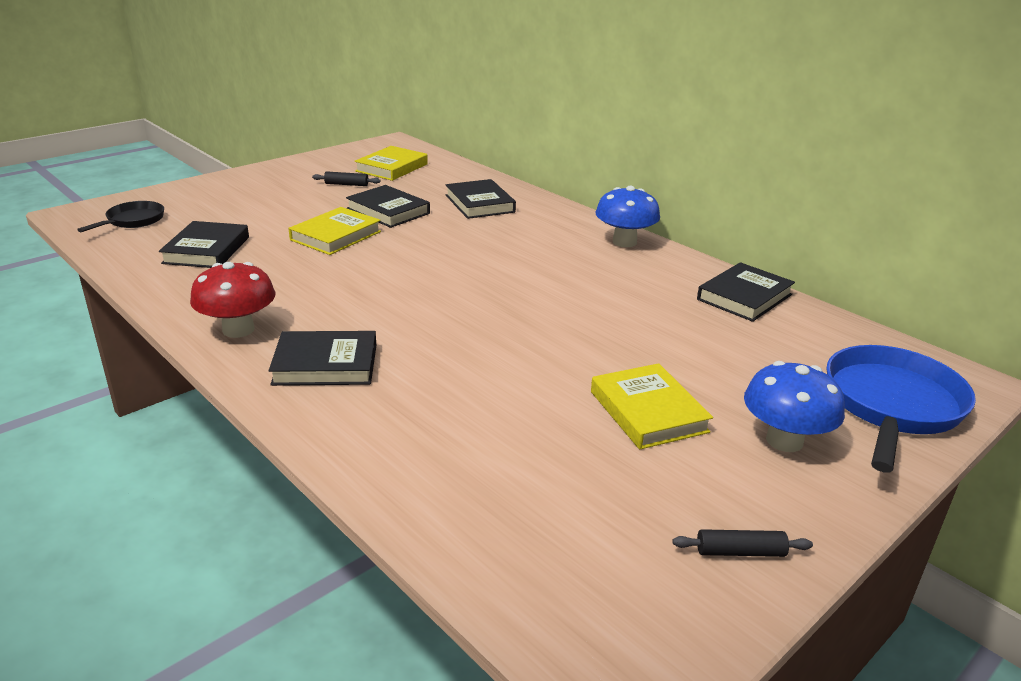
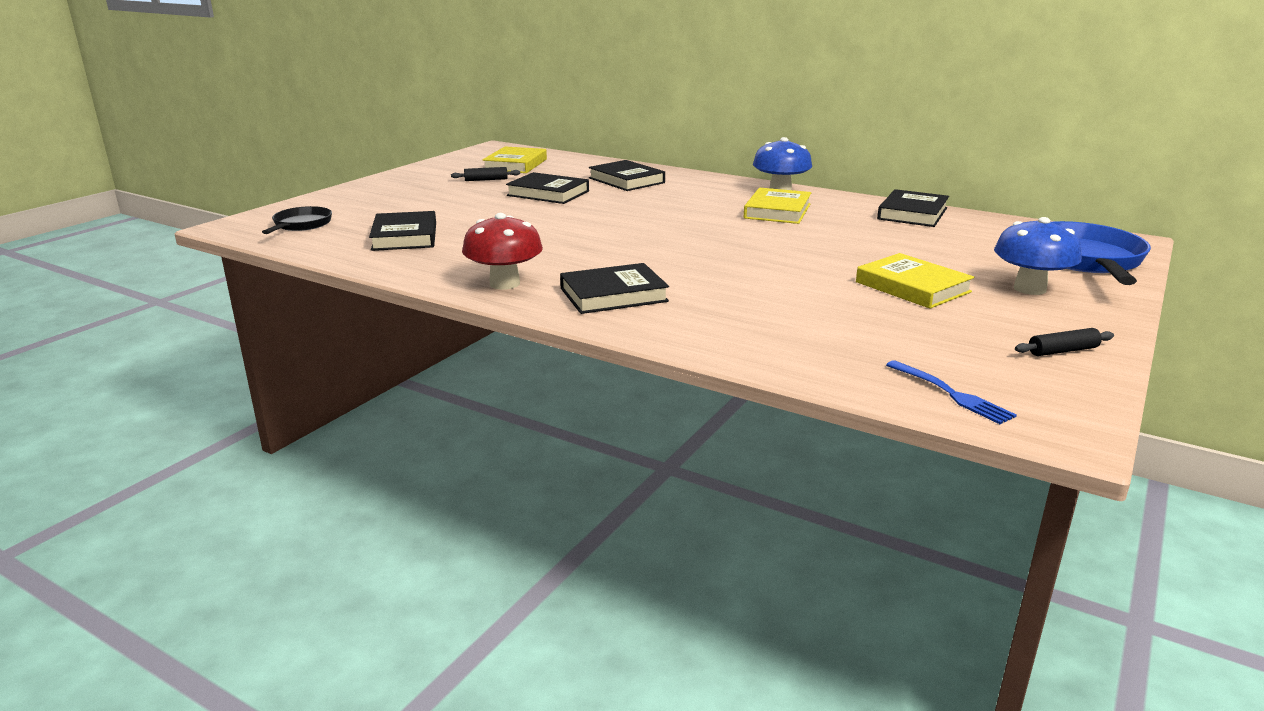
camera: 15 degrees left, 5 degrees down
(335, 236) = (519, 214): yellow book -> yellow book (777, 211)
(548, 592) = (951, 394): none -> blue fork

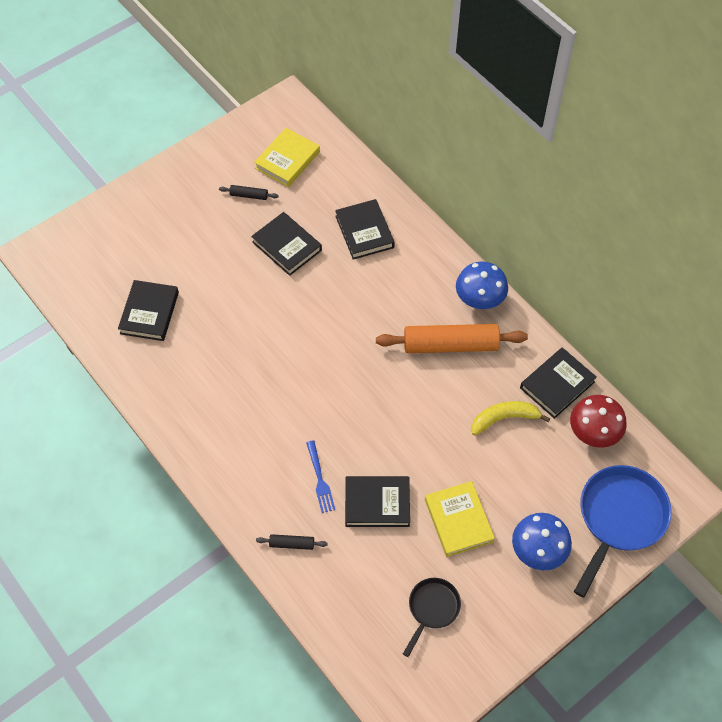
camera: 20 degrees right, 35 degrees up
(301, 225) = (83, 264): black pan -> black pan (432, 609)
(504, 284) = (190, 424): red mushroom -> red mushroom (593, 433)
(613, 295) = (253, 466): black book -> black book (377, 503)
(777, 211) = (450, 345): yellow book -> orange rolling pin
(883, 233) = (504, 418): none -> yellow banana
(951, 394) = (380, 665): blue fork -> blue fork (320, 479)
(1062, 351) = (486, 641): black rolling pin -> black rolling pin (292, 544)

